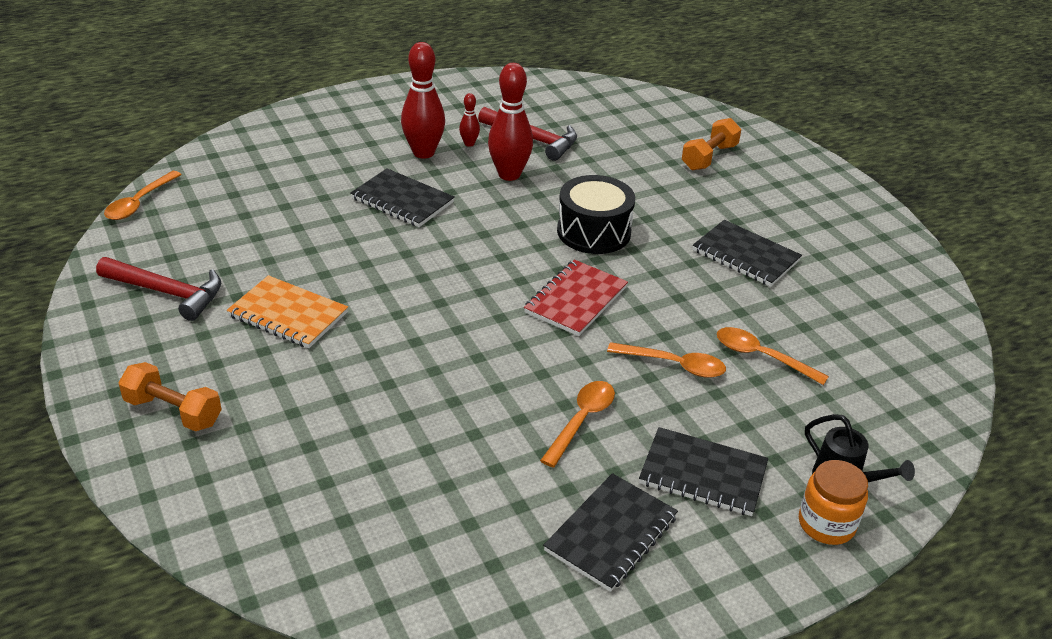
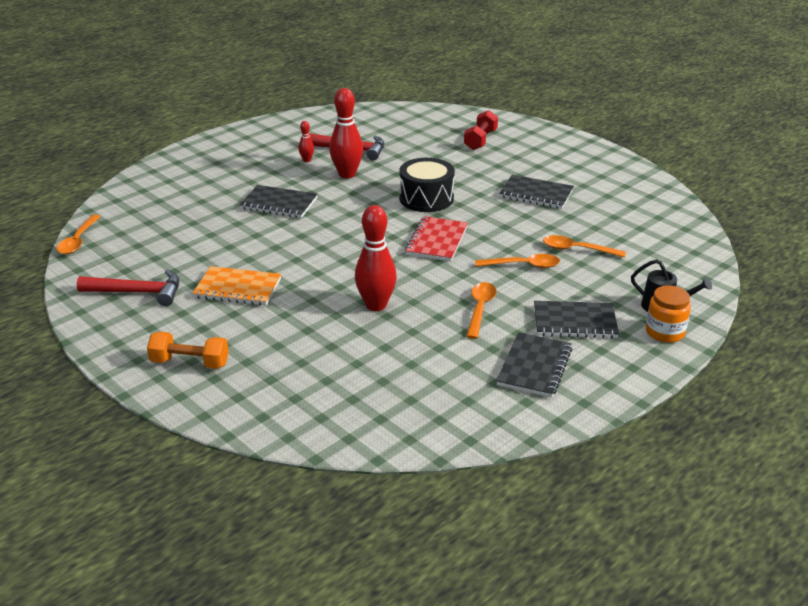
camera: 15 degrees left, 5 degrees down
(423, 153) = (276, 171): red bowling pin -> red bowling pin (376, 305)
(709, 157) = (480, 140): orange dumbbell -> red dumbbell

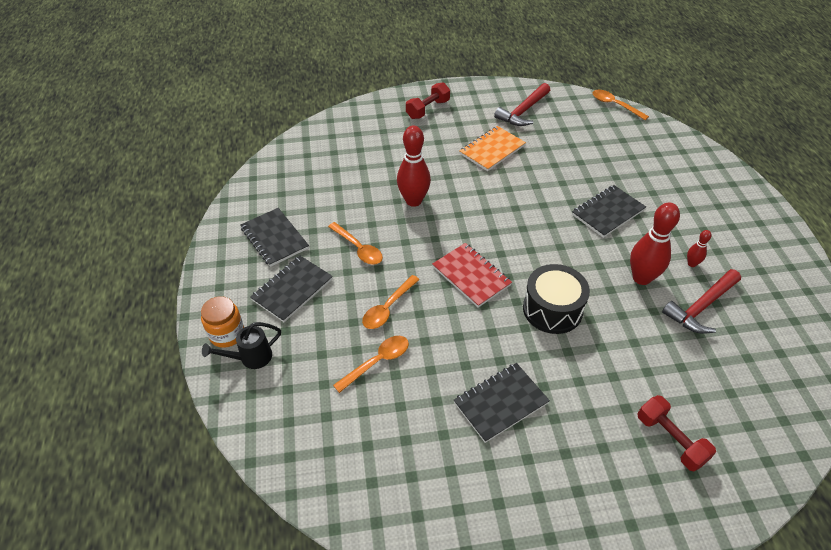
camera: 125 degrees right, 15 degrees up
(190, 363) = (428, 109): orange dumbbell -> red dumbbell

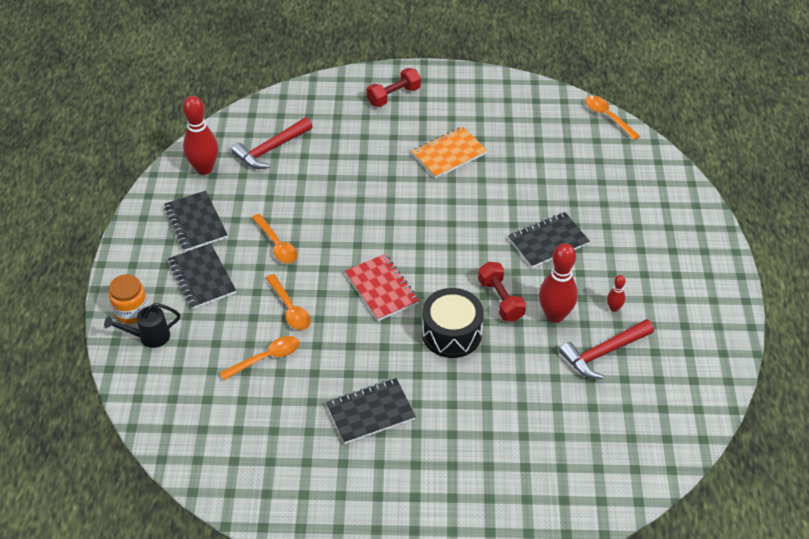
camera: 10 degrees right, 0 degrees up
(292, 290) = (202, 277): black notebook -> black notebook turned 75 degrees counterclockwise
(388, 308) = (290, 309): orange spoon -> orange spoon turned 75 degrees counterclockwise
(413, 201) = (347, 201): red bowling pin -> red bowling pin (204, 168)
(523, 111) = (500, 112): red hammer -> red hammer (271, 149)
(670, 439) = (517, 468): red dumbbell -> red dumbbell (500, 300)

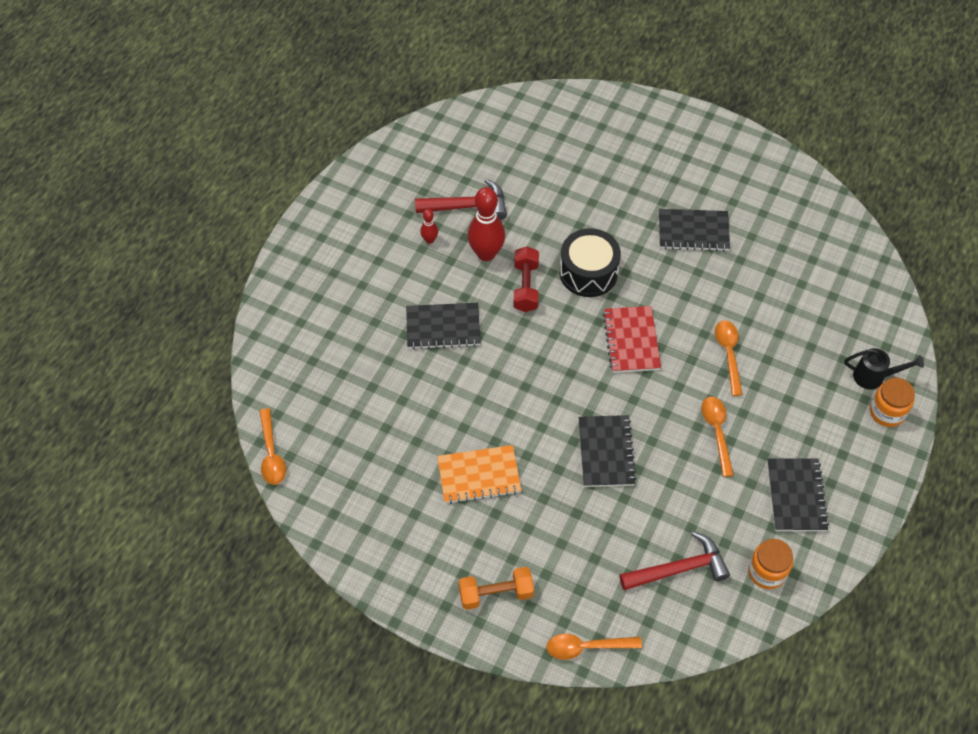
camera: 155 degrees left, 10 degrees up
(202, 277) = (806, 423): black notebook -> black notebook (606, 452)
(204, 168) = (767, 572): red bowling pin -> orange jar
(266, 358) = (767, 313): orange spoon -> orange spoon (586, 647)
(394, 96) = (496, 593): red dumbbell -> orange dumbbell

